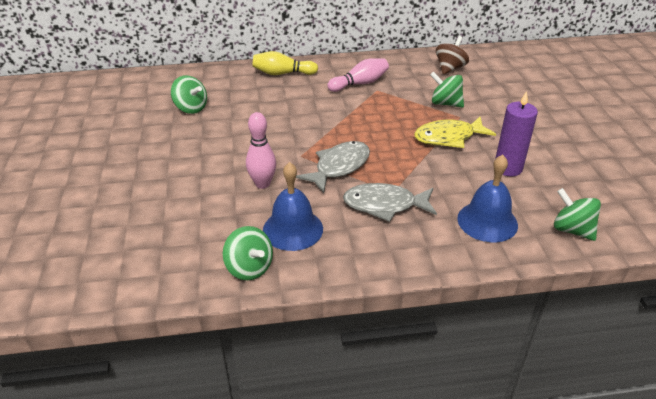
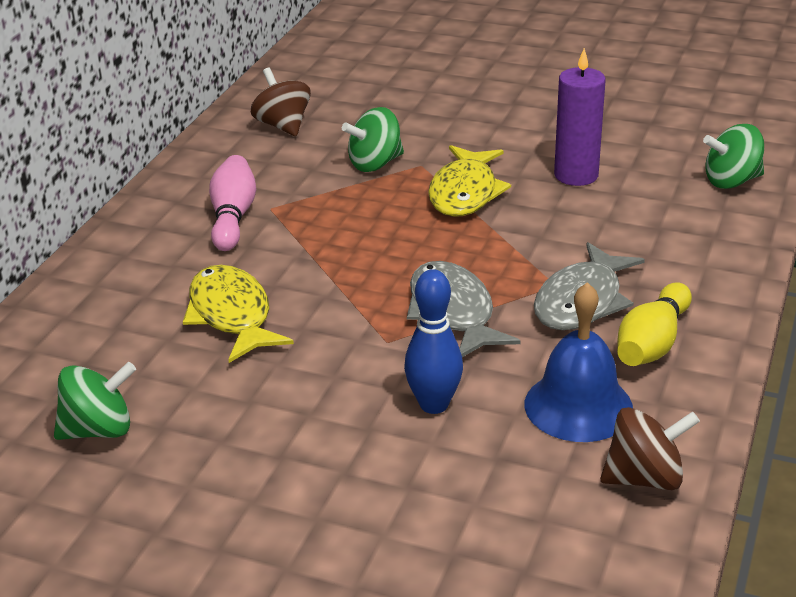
camera: 60 degrees left, 5 degrees down
(249, 268) = (644, 478): green spinning top -> brown spinning top
(262, 184) = (434, 404): pink bowling pin -> blue bowling pin
(282, 73) = (101, 284): yellow bowling pin -> yellow bowling pin (652, 343)
(287, 110) = (232, 315): none -> yellow fish
(487, 221) = (676, 232): blue bell -> none

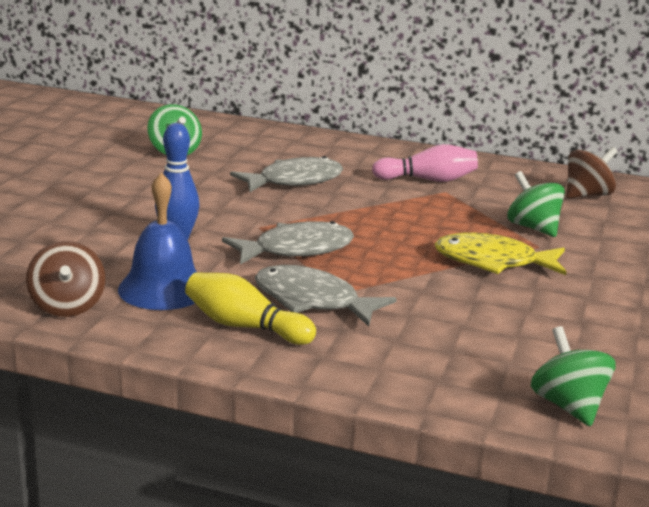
camera: 85 degrees right, 10 degrees down
(232, 315) = (294, 181): yellow fish -> grey fish
(576, 175) = (547, 315): purple candle -> none

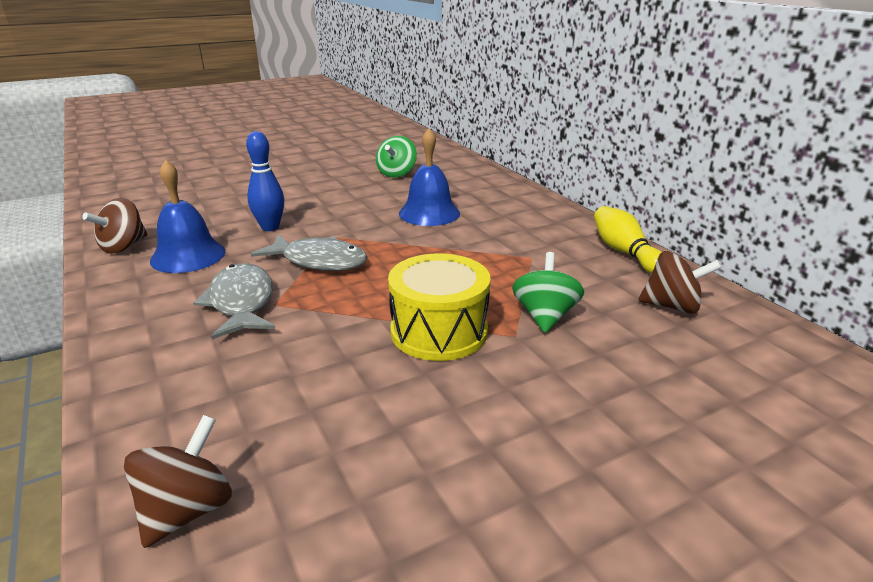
camera: 45 degrees right, 5 degrees up
(245, 326) = (164, 301): yellow bowling pin -> yellow bowling pin (624, 252)
(294, 181) = (429, 213): grey fish -> blue bell
(428, 180) = (535, 243): pink bowling pin -> none
(493, 262) = (439, 331): yellow fish -> yellow drum
(568, 406) = (187, 510): green spinning top -> brown spinning top

